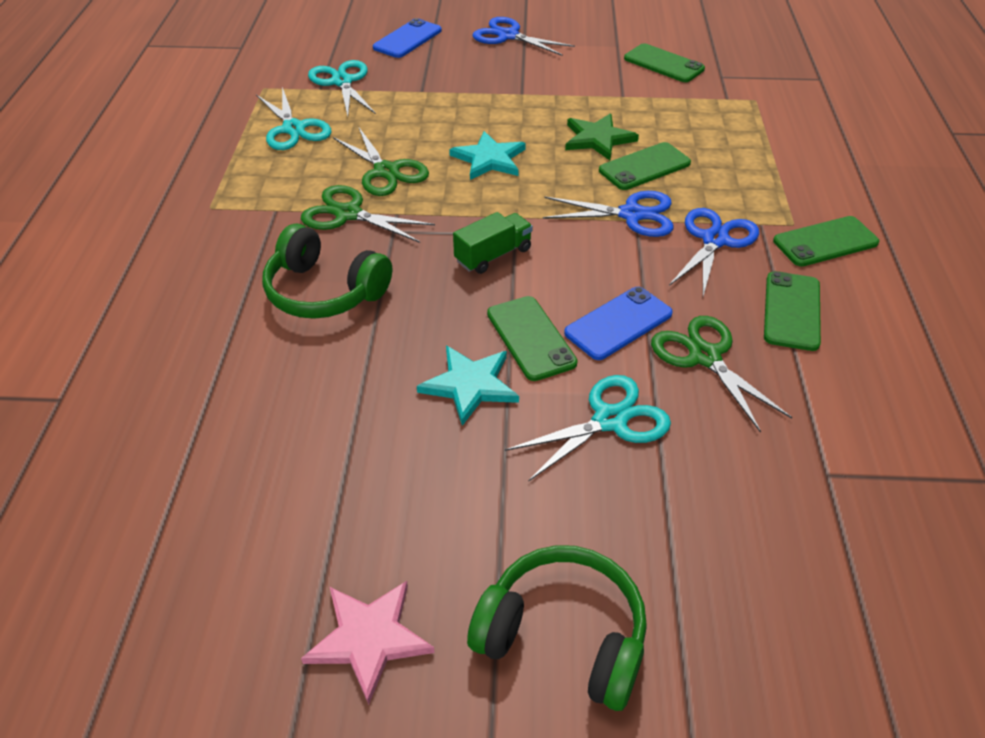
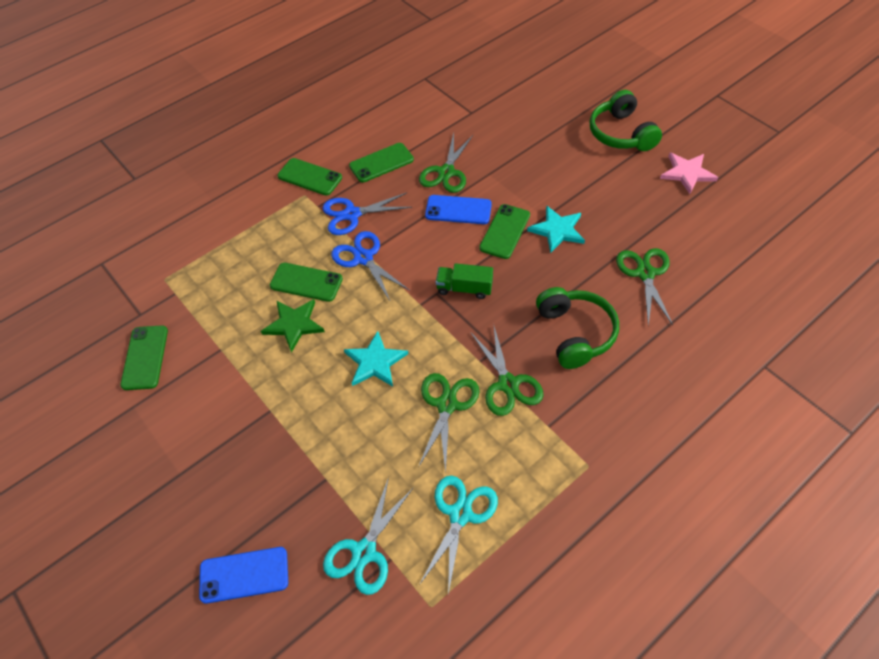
camera: 130 degrees left, 10 degrees up
(298, 409) = (645, 273): none -> green scissors
(508, 36) = (173, 497): blue scissors -> none
(610, 420) = (519, 177): turquoise scissors -> none

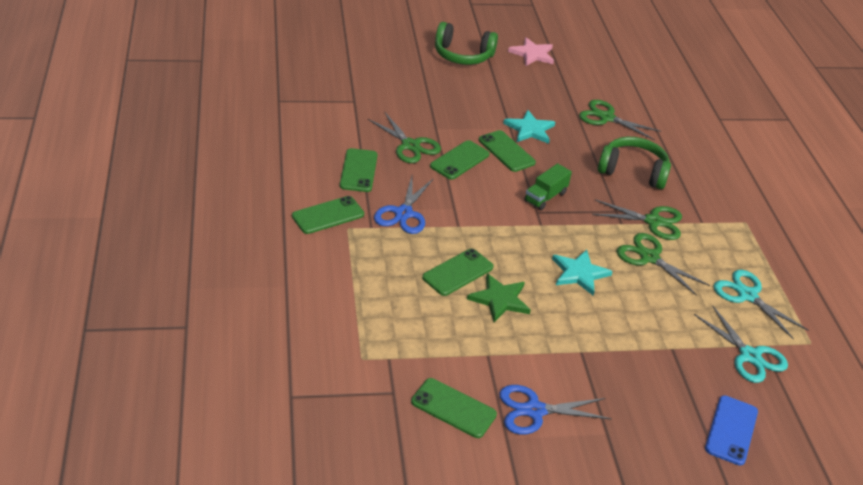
camera: 65 degrees left, 15 degrees down
(363, 258) = (462, 230): blue scissors -> blue scissors (534, 410)
(458, 210) = (459, 160): blue phone -> green phone

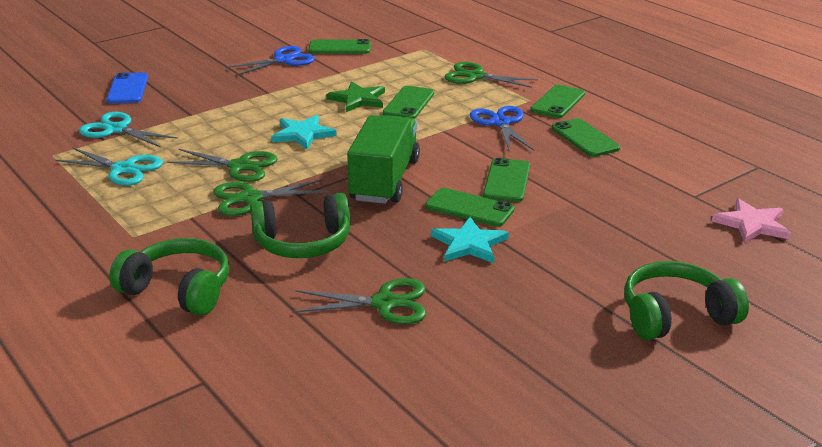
camera: 155 degrees right, 10 degrees down
(410, 145) = (572, 175): green scissors -> green scissors (475, 76)
(532, 54) = (588, 371): pink star -> pink star (752, 224)
(545, 197) = (384, 180): green truck -> green truck, size x1.89
(722, 171) = (179, 290): none -> green headphones

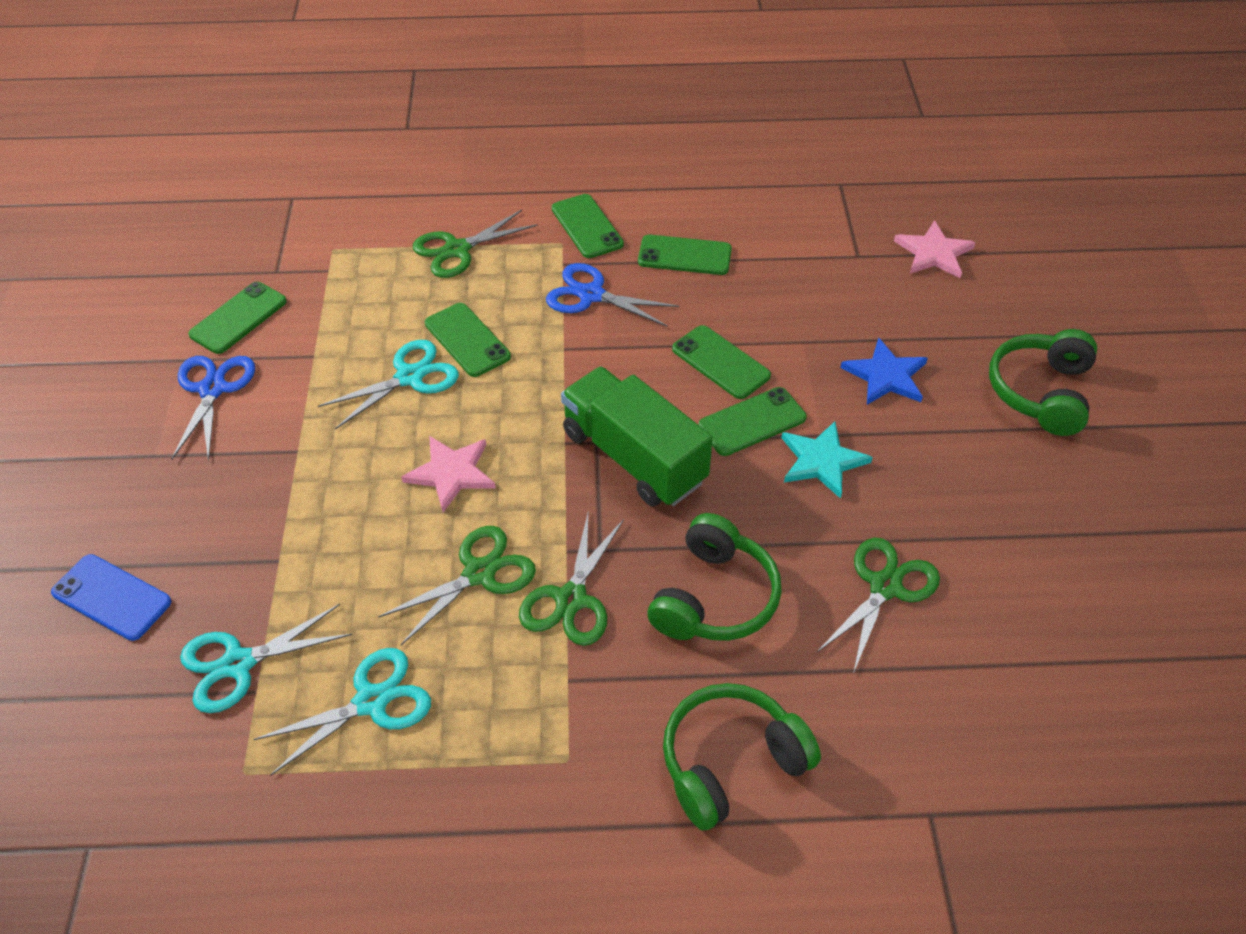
camera: 55 degrees left, 20 degrees up
(302, 134) = (451, 473): turquoise star -> pink star
(358, 99) = (410, 377): green star -> turquoise scissors
(588, 243) = (886, 376): none -> blue star

